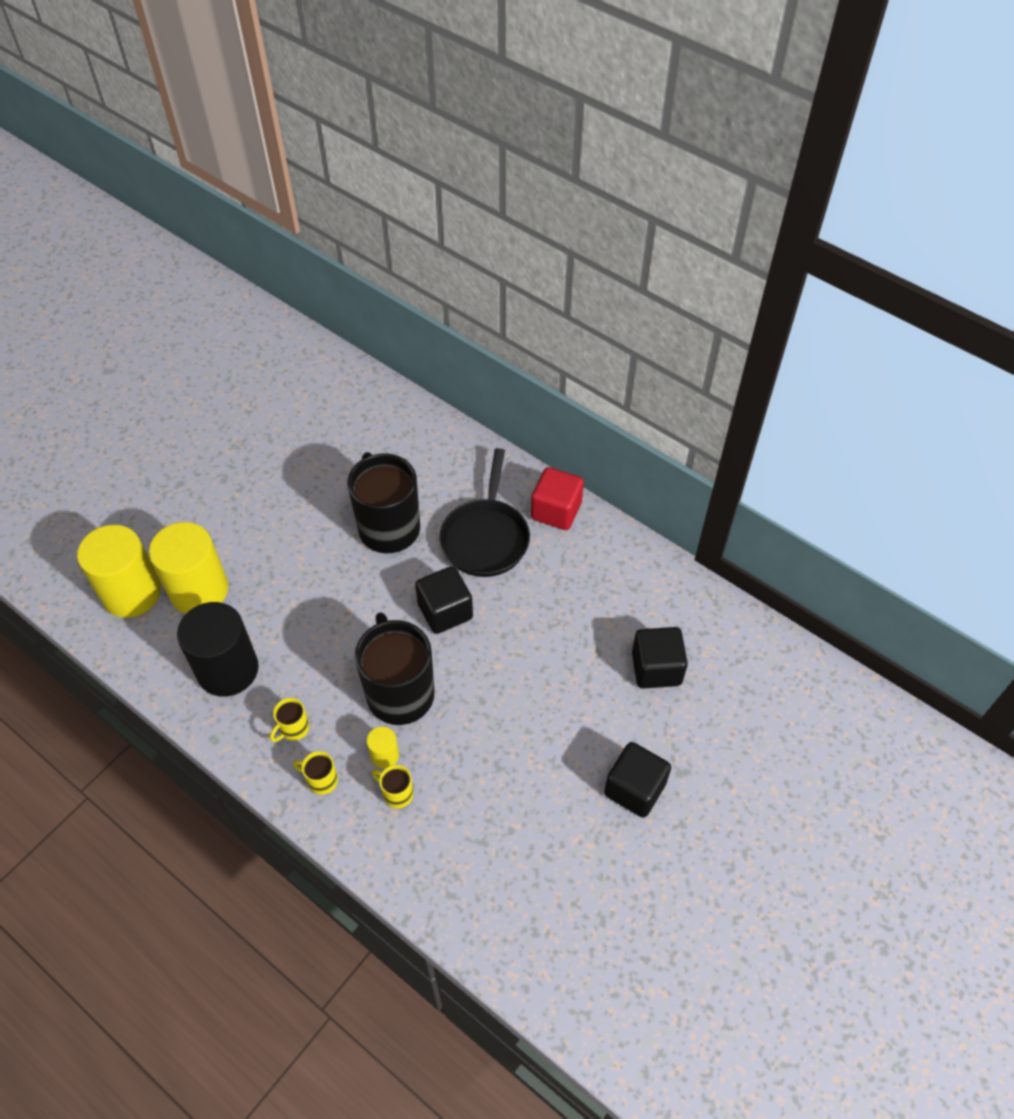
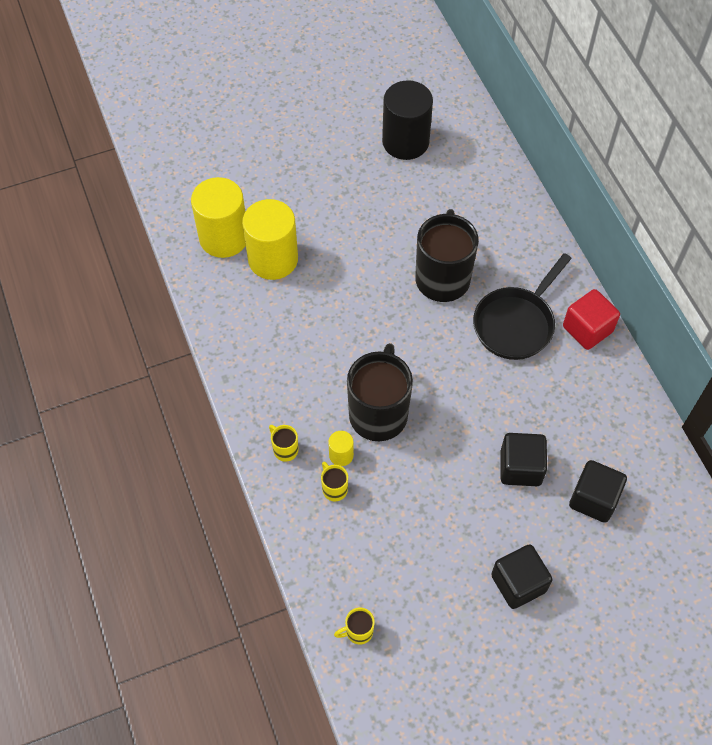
camera: 30 degrees right, 5 degrees up
(228, 669) = (262, 331): black cylinder -> black cylinder (405, 142)
(293, 729) = (285, 400): yellow mug -> yellow mug (358, 632)
(445, 611) = (449, 367): black cube -> black cube (520, 468)

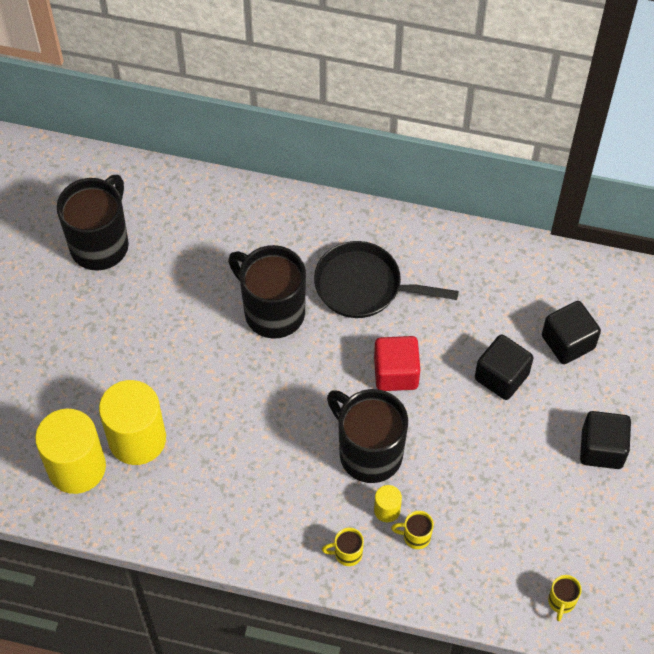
camera: 55 degrees left, 0 degrees up
(405, 142) = (101, 244): black cylinder -> black mug
(516, 323) = (364, 286): black pan -> black pan turned 120 degrees clockwise
(587, 329) = (411, 237): red cube -> red cube (396, 373)

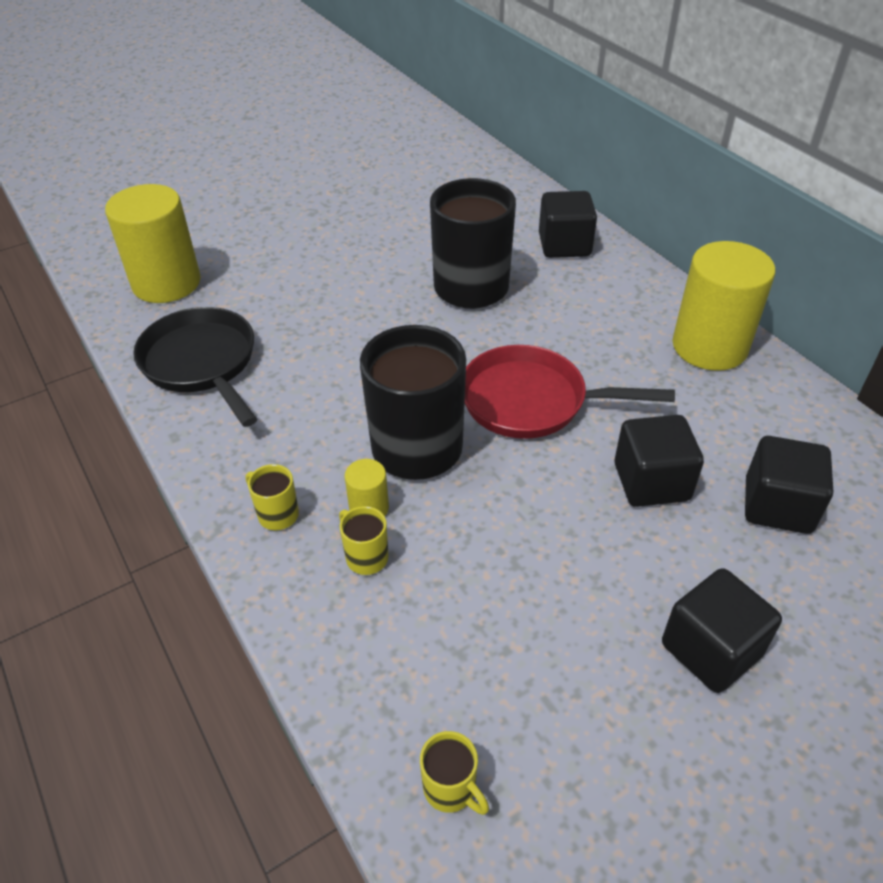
camera: 45 degrees right, 15 degrees down
(101, 244) = (391, 173): black mug -> none
(137, 439) = (236, 296): yellow cylinder -> yellow cylinder (709, 346)
(292, 228) = (564, 245): none -> black cube
(364, 286) = (583, 318): black pan -> black pan (202, 363)
(396, 373) = (531, 401): red cube -> red pan
(561, 602) = (451, 789): yellow mug -> yellow mug turned 105 degrees counterclockwise

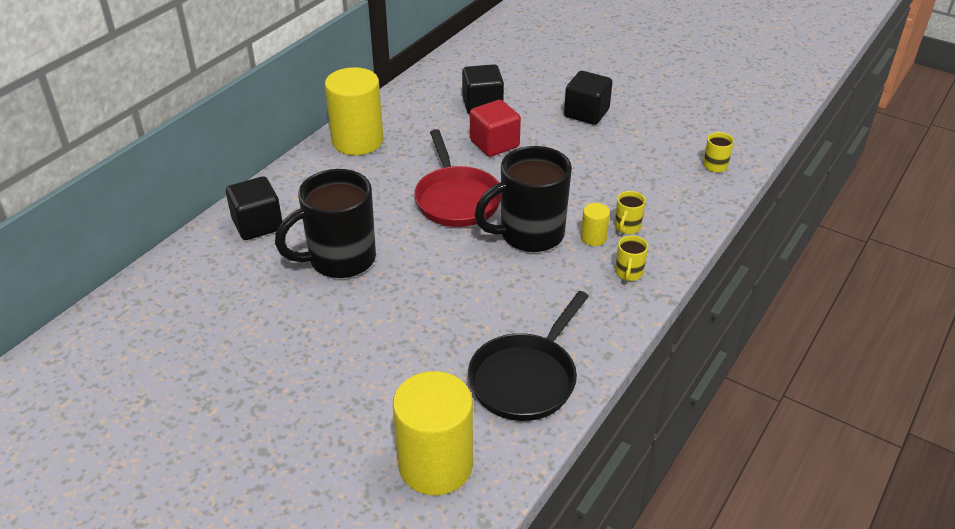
camera: 115 degrees left, 5 degrees down
(651, 482) = (494, 144): black cube -> red cube

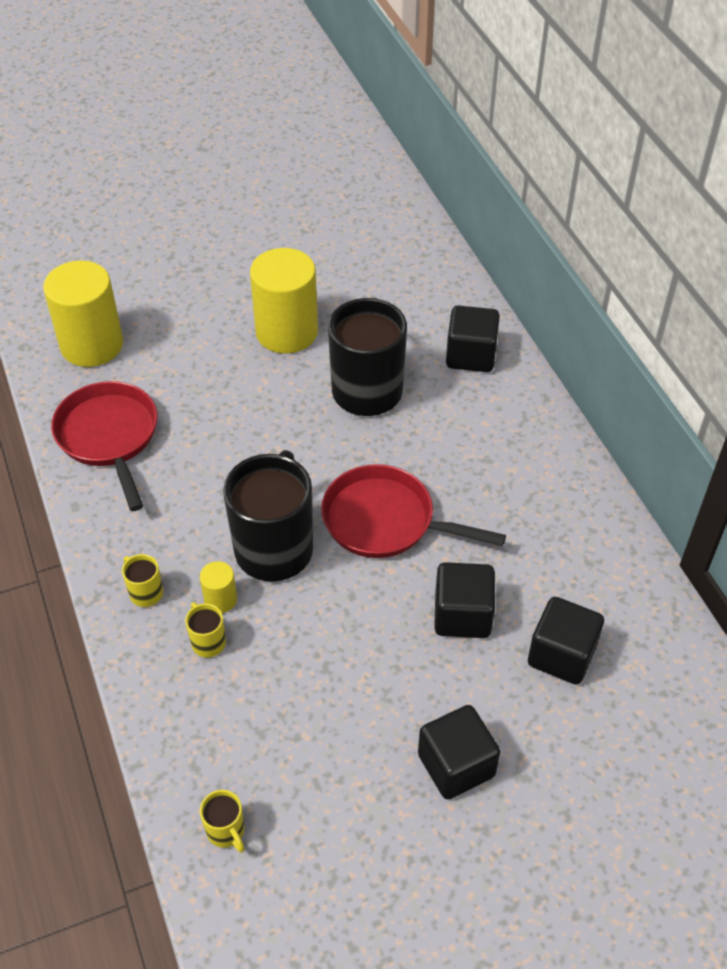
camera: 125 degrees right, 10 degrees up
(357, 141) = (566, 490): yellow cylinder -> yellow cylinder (287, 332)
(494, 144) = (462, 615): red cube -> black cube
(526, 378) = (109, 437): black pan -> red pan

